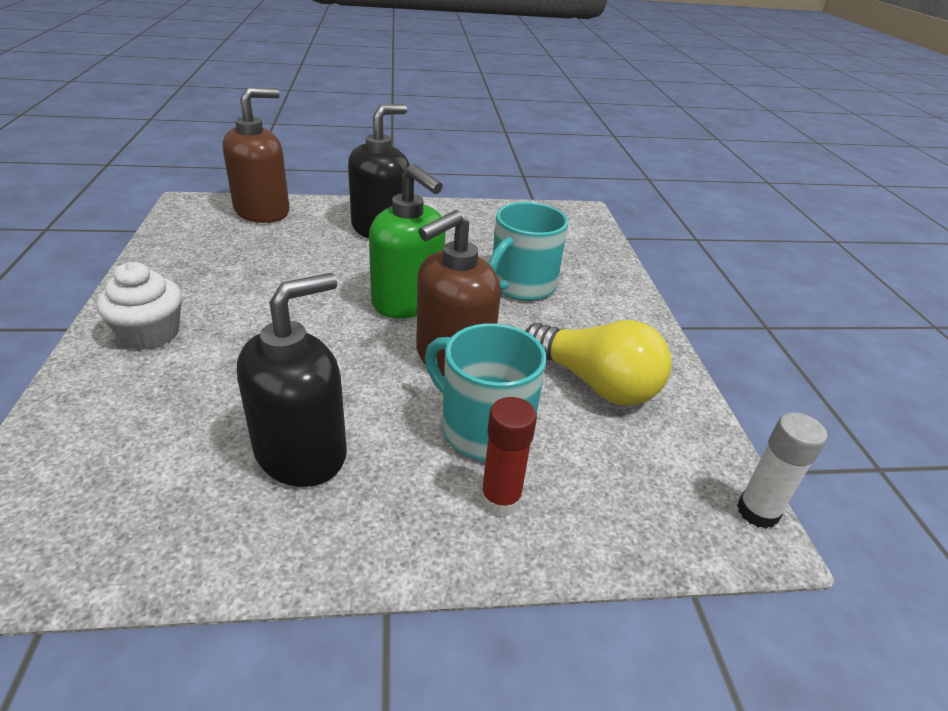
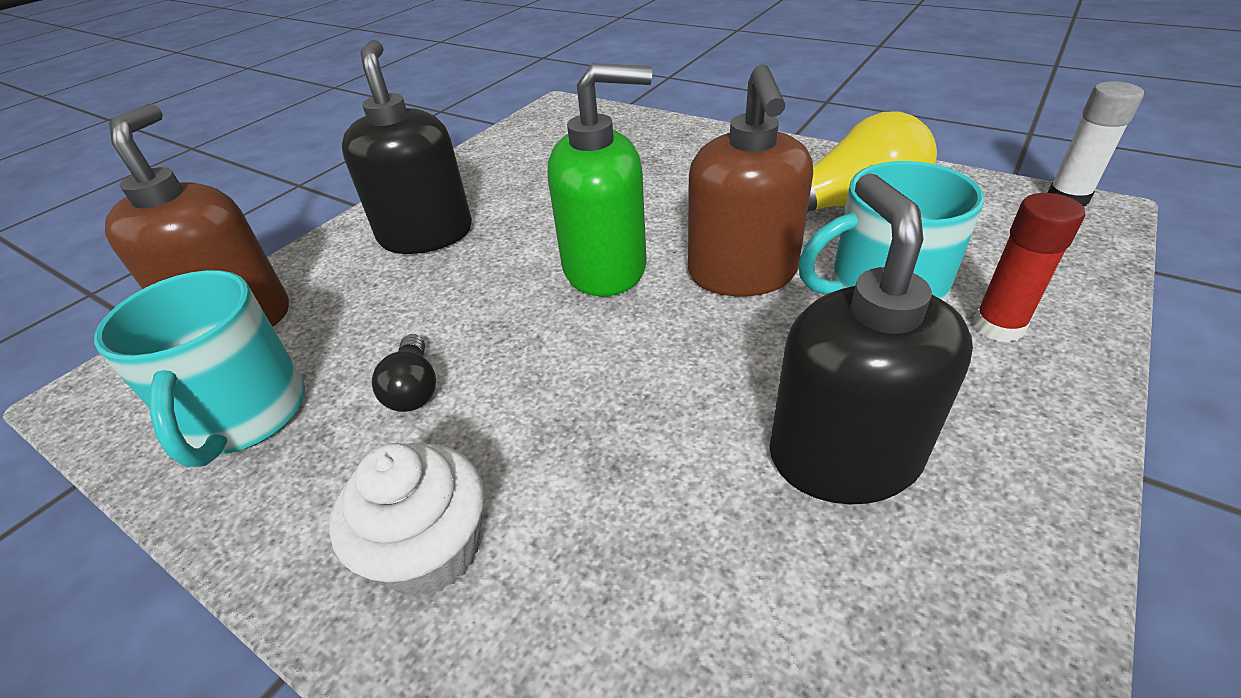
camera: 45 degrees left, 5 degrees up
(250, 283) = (414, 388): none -> black light bulb
(521, 285) = (651, 186): turquoise mug -> turquoise mug (244, 415)

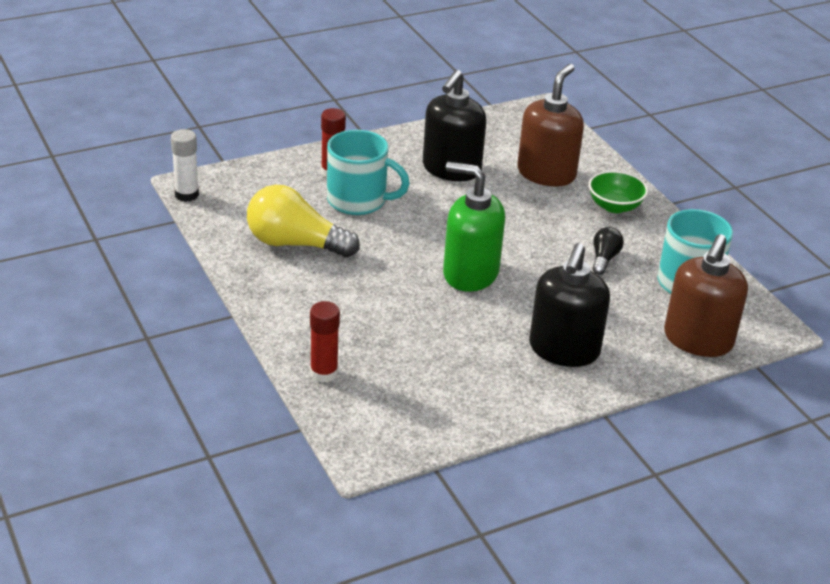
camera: 155 degrees left, 5 degrees down
(430, 549) = (614, 206): white cupcake -> green bowl
(651, 129) = (324, 373): none -> red glue stick
(742, 274) = (404, 238): brown soap dispenser -> brown soap dispenser (546, 173)

